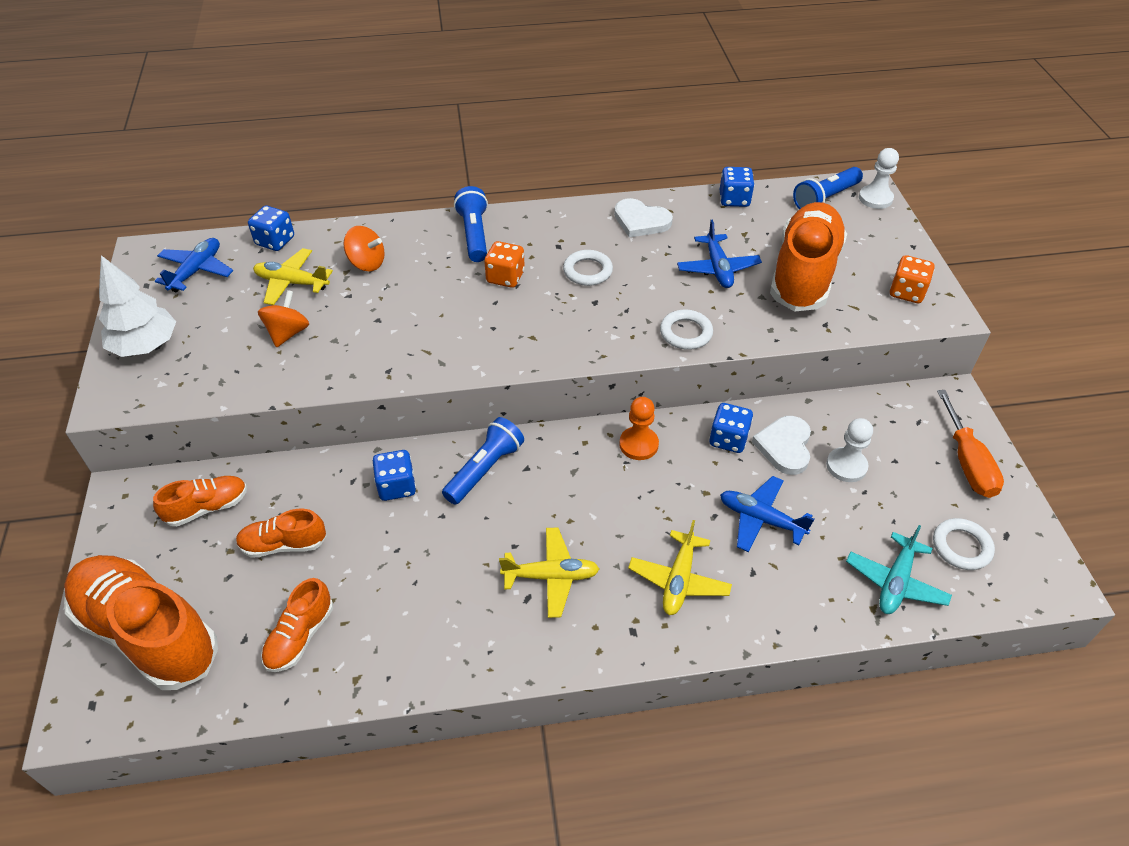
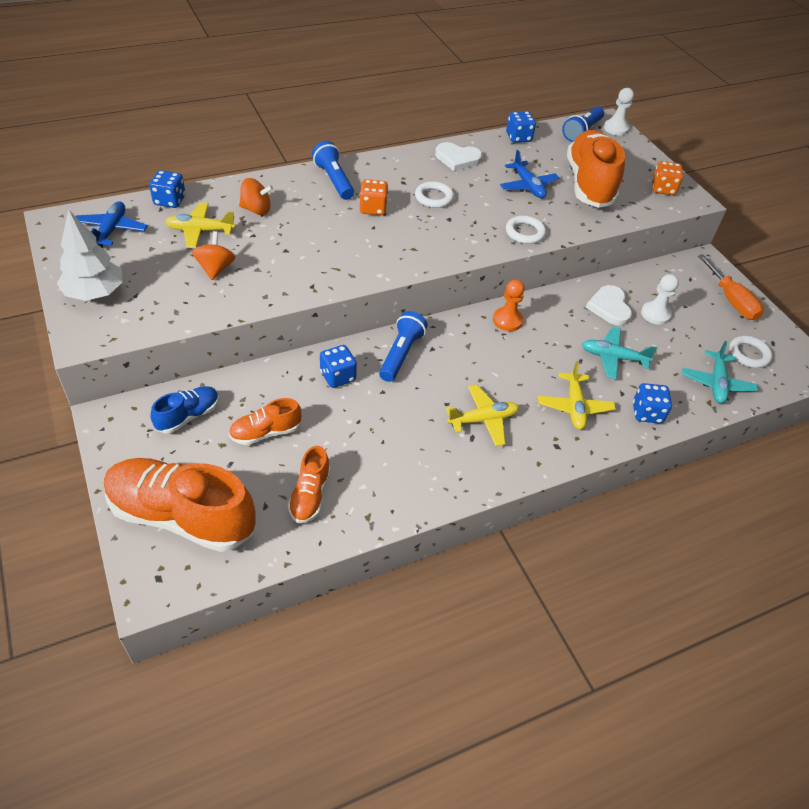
camera: 20 degrees left, 0 degrees up
(207, 508) = (188, 416): orange shoe -> blue shoe
(728, 439) = (569, 308): blue dice -> blue dice (647, 413)
(761, 519) = (613, 357): blue plane -> turquoise plane

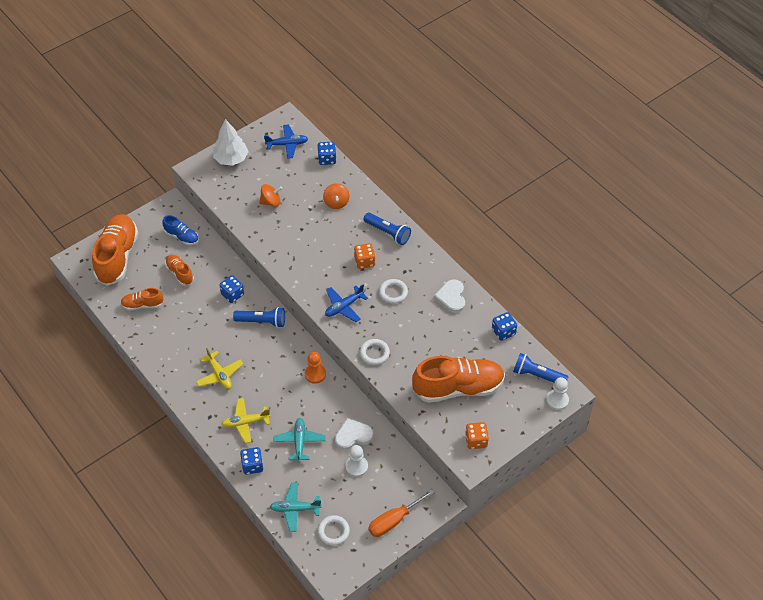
camera: 80 degrees right, 5 degrees up
(200, 231) = (303, 183): yellow plane -> none
(334, 180) = (388, 232): blue flashlight -> blue flashlight turned 75 degrees clockwise
(528, 186) = (435, 347): blue plane -> blue plane (344, 307)

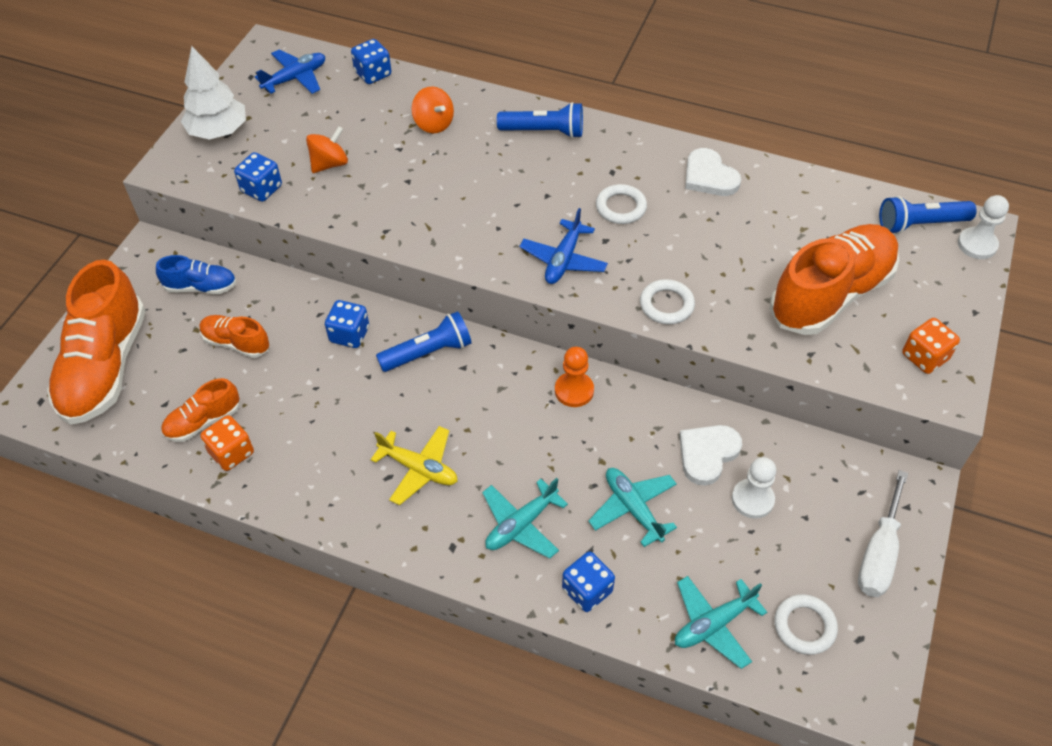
camera: 30 degrees left, 0 degrees up
(117, 257) = (105, 366): orange shoe -> orange shoe turned 150 degrees counterclockwise
(245, 423) = (521, 524): yellow plane -> turquoise plane
(364, 261) = (542, 184): orange dice -> orange dice (231, 453)
(394, 520) = (879, 553): orange screwdriver -> white screwdriver
(503, 332) = (821, 189): blue dice -> blue dice (262, 189)

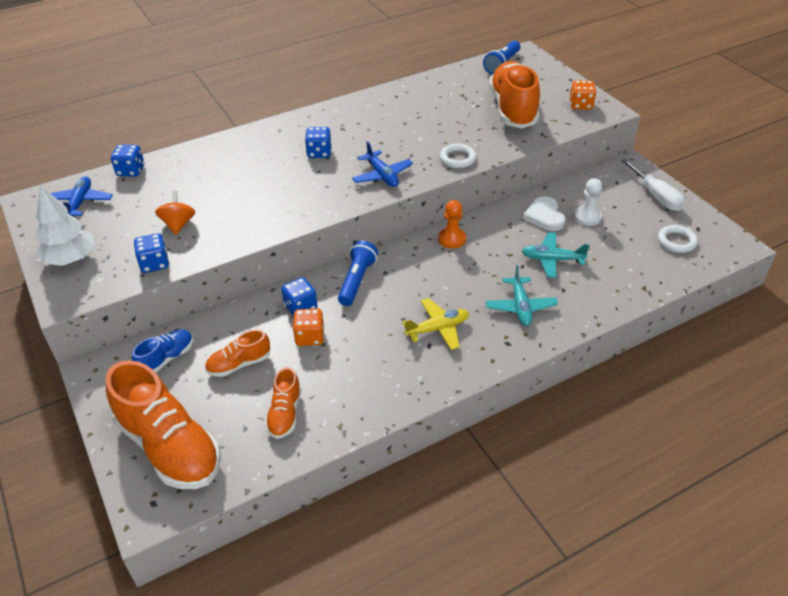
camera: 50 degrees left, 10 degrees down
(231, 453) = (328, 411): orange dice -> orange dice (310, 337)
(433, 124) = (210, 169): orange spinning top -> none
(544, 131) = (279, 135): blue flashlight -> none
(587, 590) = (587, 304): blue dice -> blue dice (319, 153)
(621, 207) = (372, 138): white ring -> none
(709, 176) = (390, 102): white heart -> none
(713, 624) = (649, 270): turquoise plane -> none
(977, 244) = (533, 58): white pawn -> none

